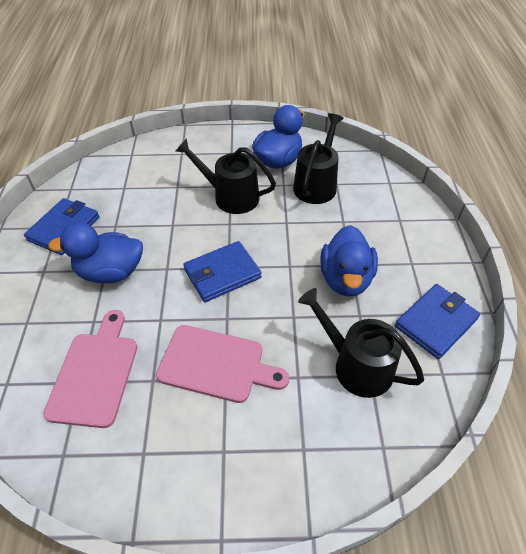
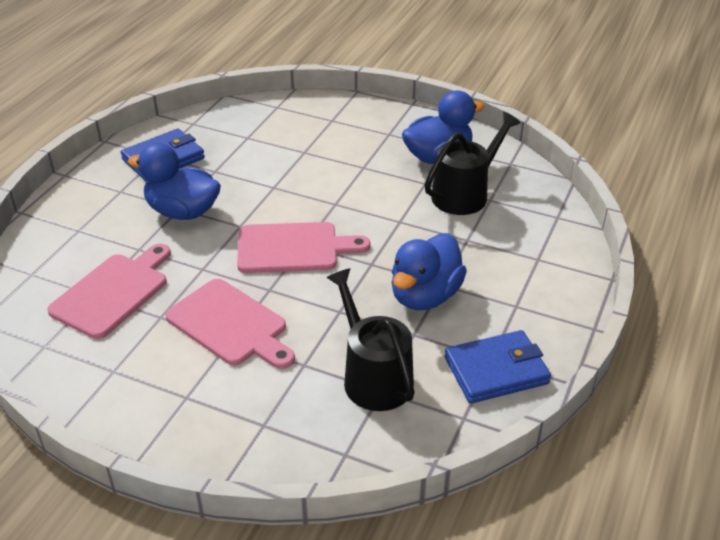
camera: 25 degrees right, 10 degrees down
(222, 274) = (293, 248): blue wallet -> pink cutting board
(231, 197) = (356, 178): black watering can -> none

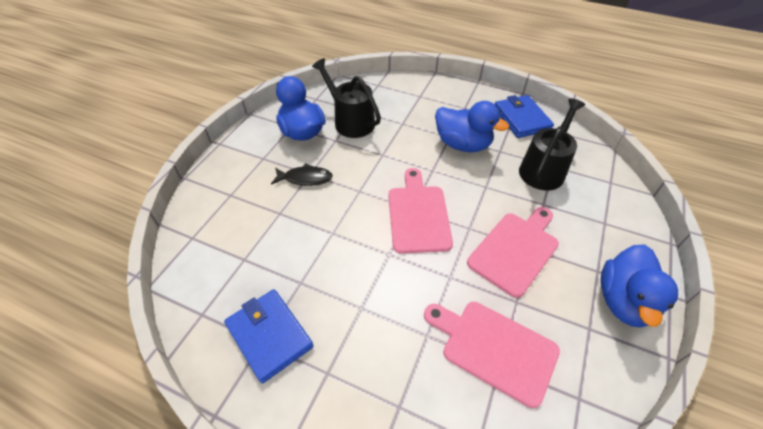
camera: 90 degrees left, 10 degrees up
(182, 212) = (367, 303): blue duck -> blue duck (624, 301)
(355, 165) = (305, 178): none -> black fish
(373, 377) = (543, 169): black watering can -> black watering can turned 150 degrees clockwise

